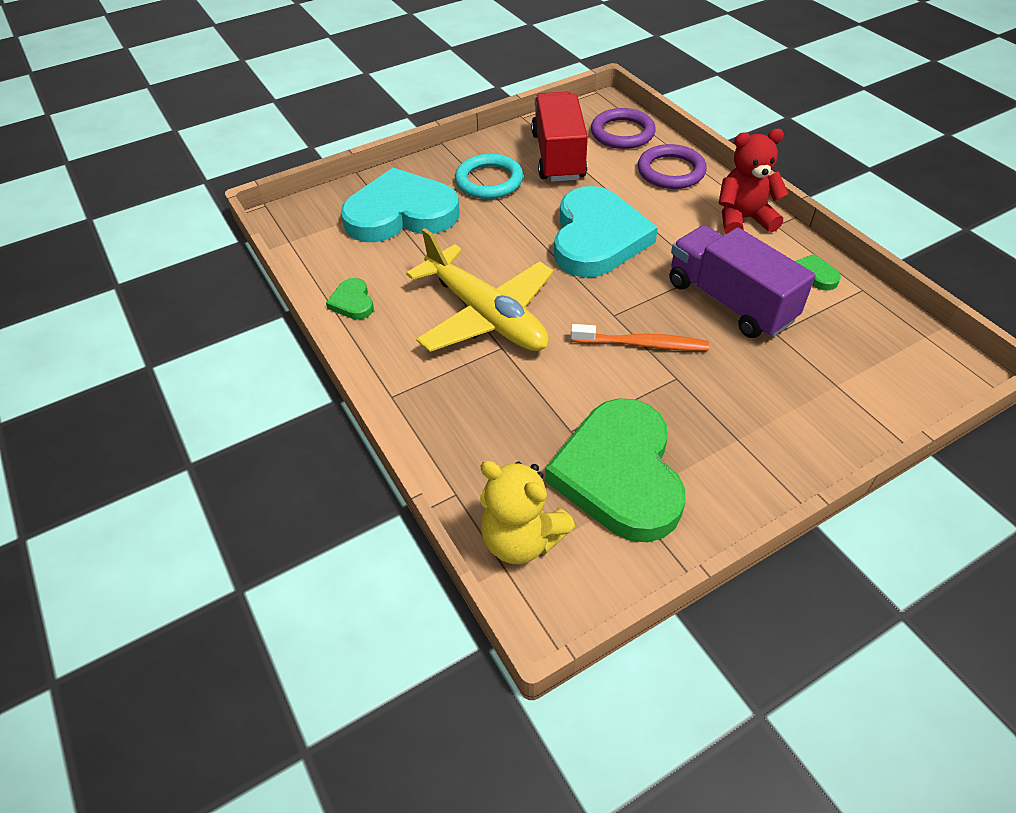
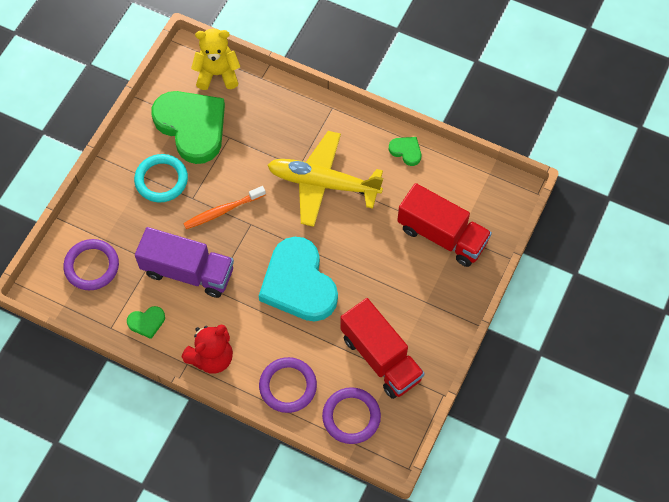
camera: 145 degrees right, 15 degrees up
(401, 213) = (442, 235): turquoise heart -> red truck
(489, 181) = (410, 301): turquoise ring -> turquoise ring (161, 180)
(868, 361) = (92, 266): none -> purple ring

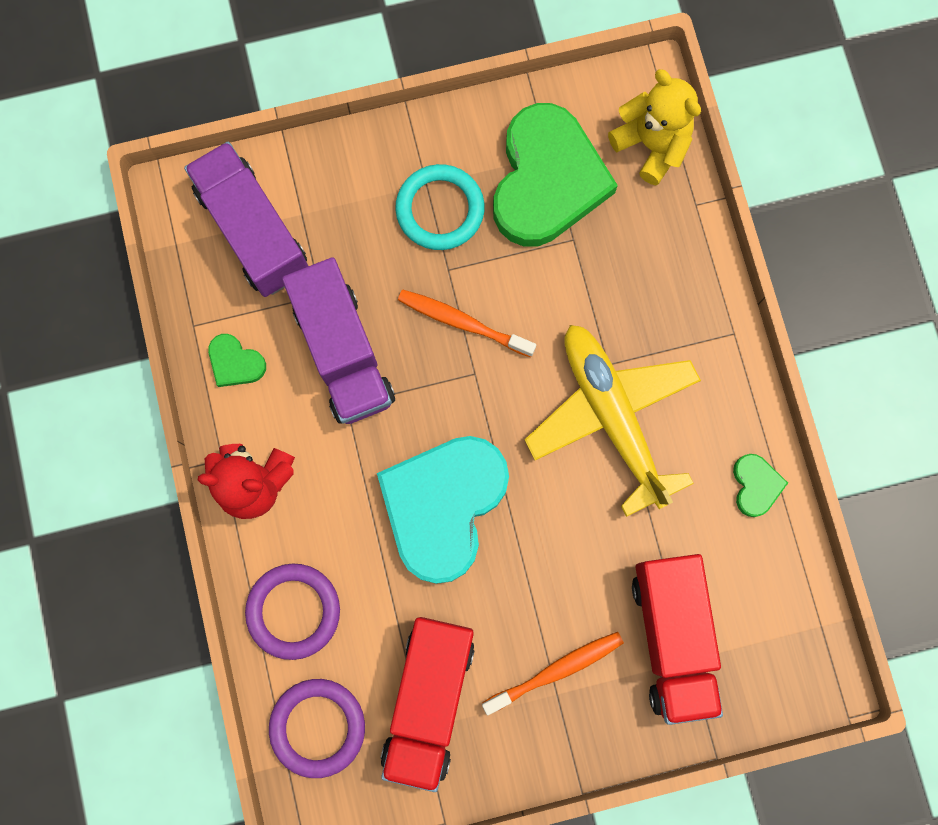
camera: 50 degrees right, 15 degrees up
(92, 266) = (253, 231): purple ring -> purple truck
(415, 294) = (556, 670): none -> orange toothbrush

